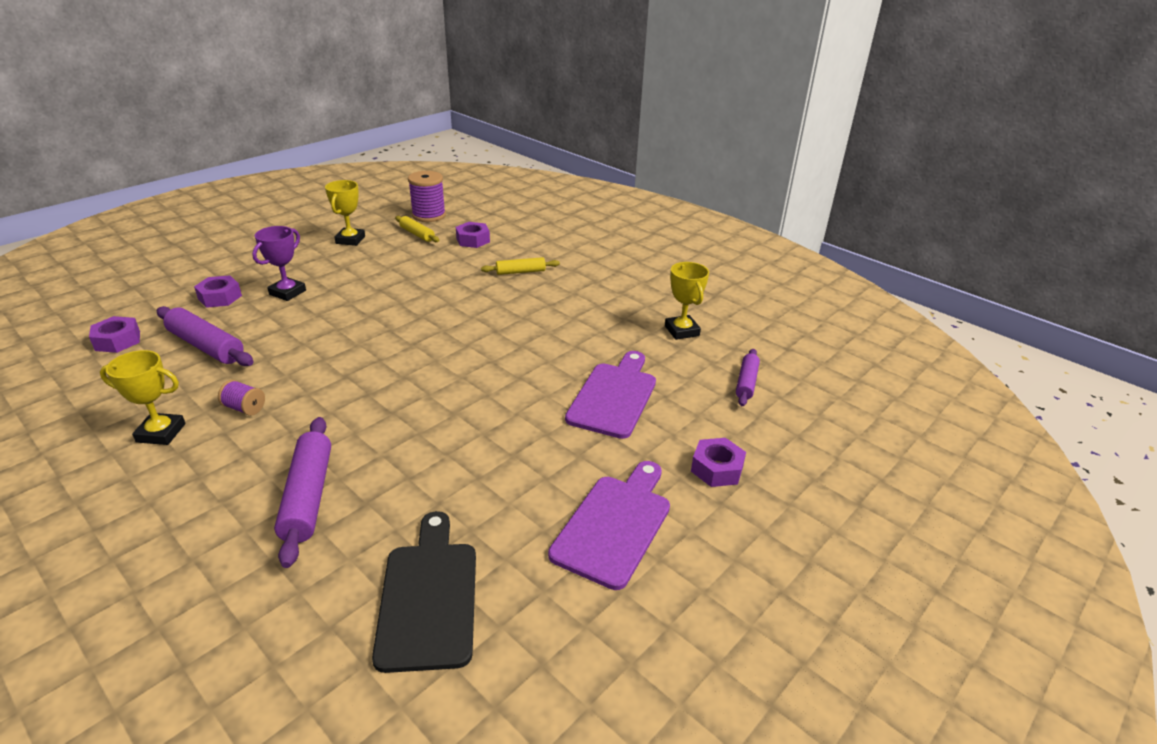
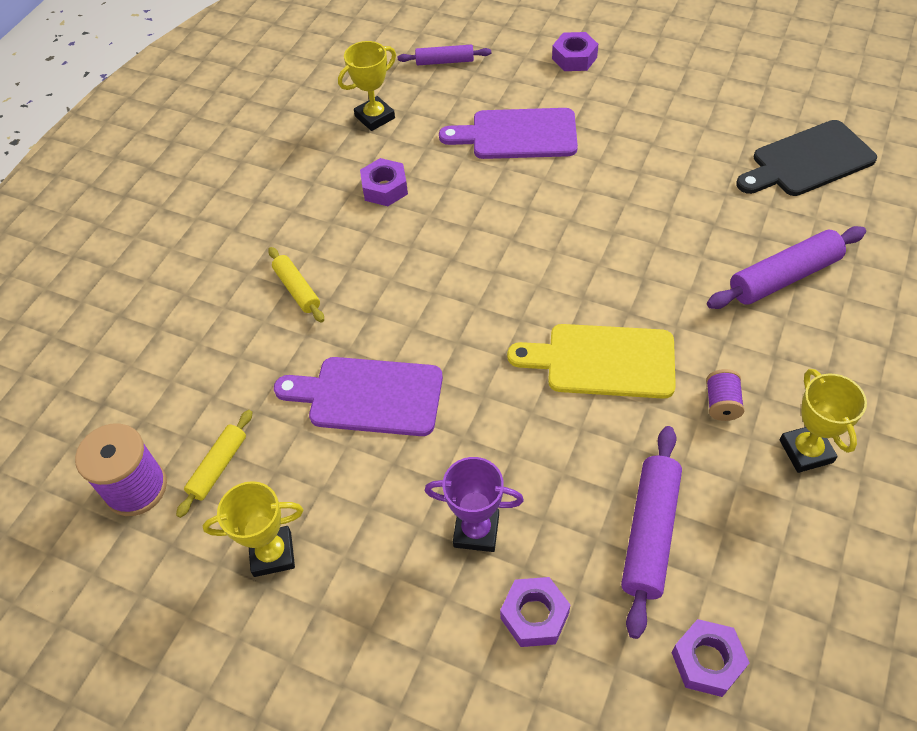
camera: 105 degrees left, 20 degrees up
(341, 367) = (602, 361): none -> yellow cutting board
(473, 240) = (216, 383): purple nut -> purple nut (385, 188)
(615, 525) = (672, 94): purple cutting board -> purple cutting board (368, 396)

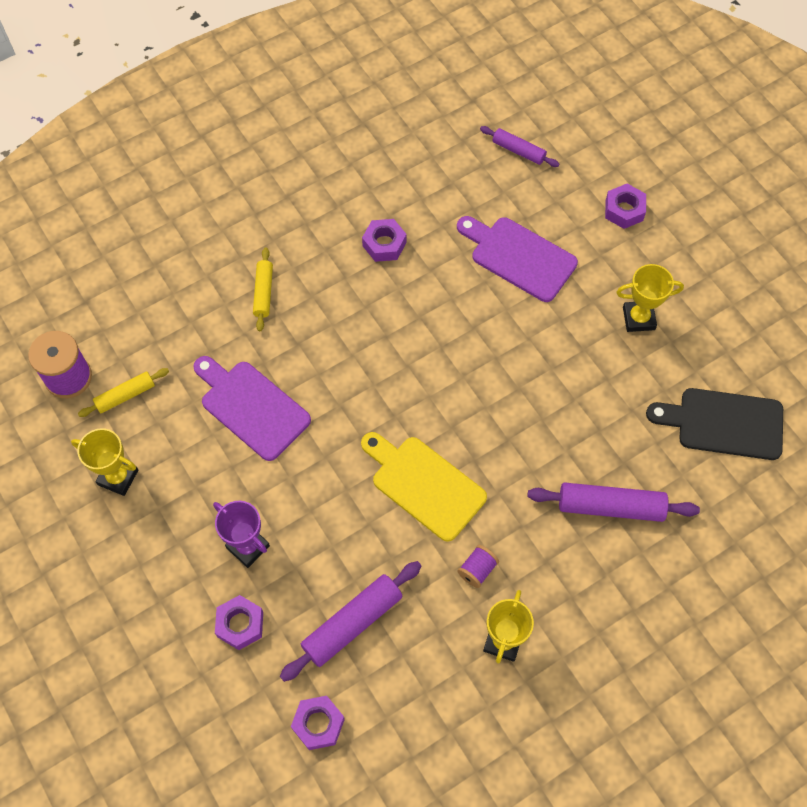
camera: 30 degrees right, 10 degrees up
(375, 117) = (425, 173): yellow trophy -> yellow trophy (638, 318)

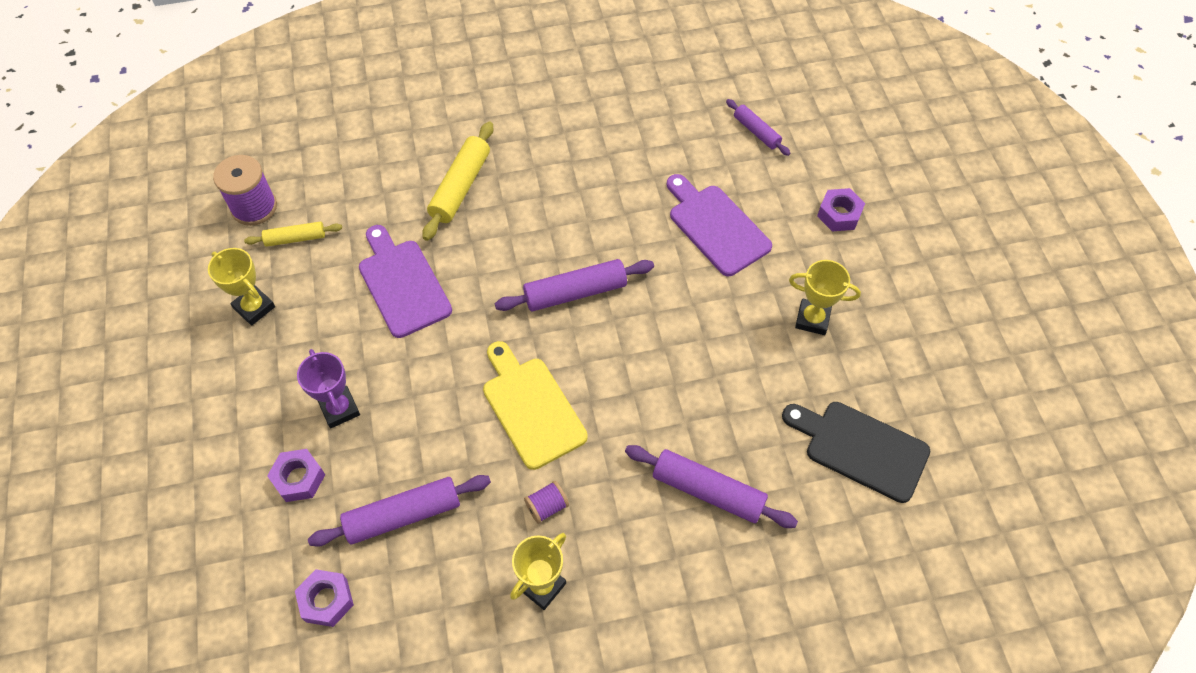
camera: 20 degrees right, 5 degrees down
(264, 292) = (461, 187): yellow rolling pin -> yellow rolling pin, size x1.65
(384, 244) = (591, 177): purple nut -> none
(417, 362) = (575, 292): none -> purple rolling pin

